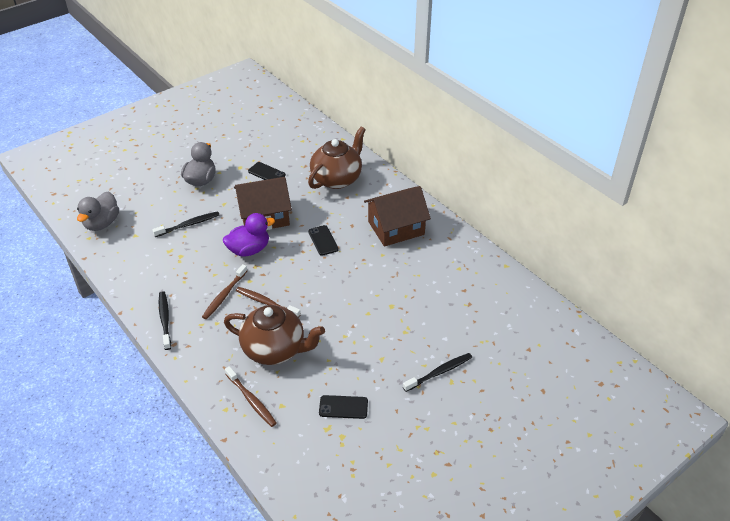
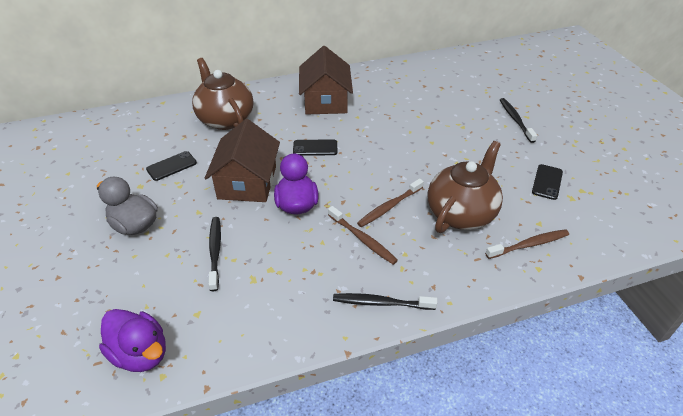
camera: 70 degrees left, 0 degrees up
(102, 223) = (141, 353): grey duck -> purple duck

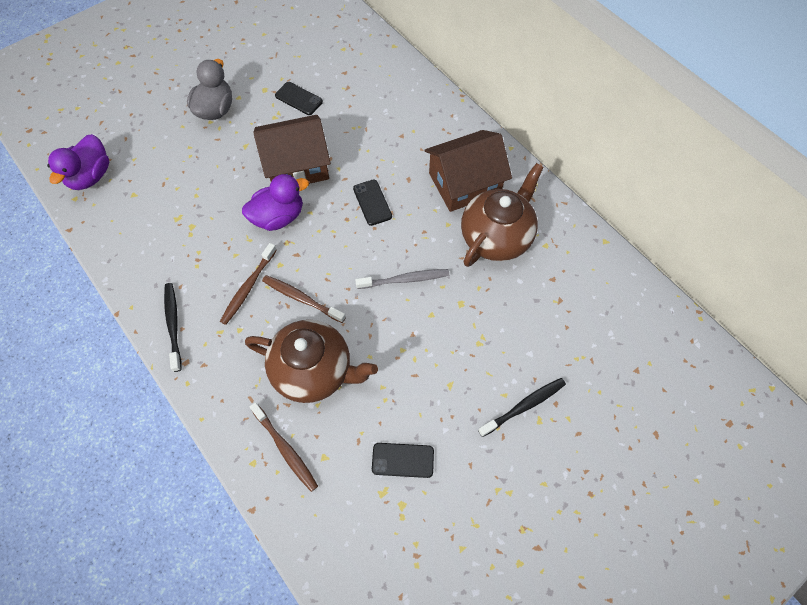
camera: 70 degrees right, 20 degrees up
(215, 252) = (200, 178): black toothbrush -> none
(225, 119) = (388, 107): brown teapot -> brown teapot (496, 237)
(396, 147) = (404, 279): none -> grey toothbrush

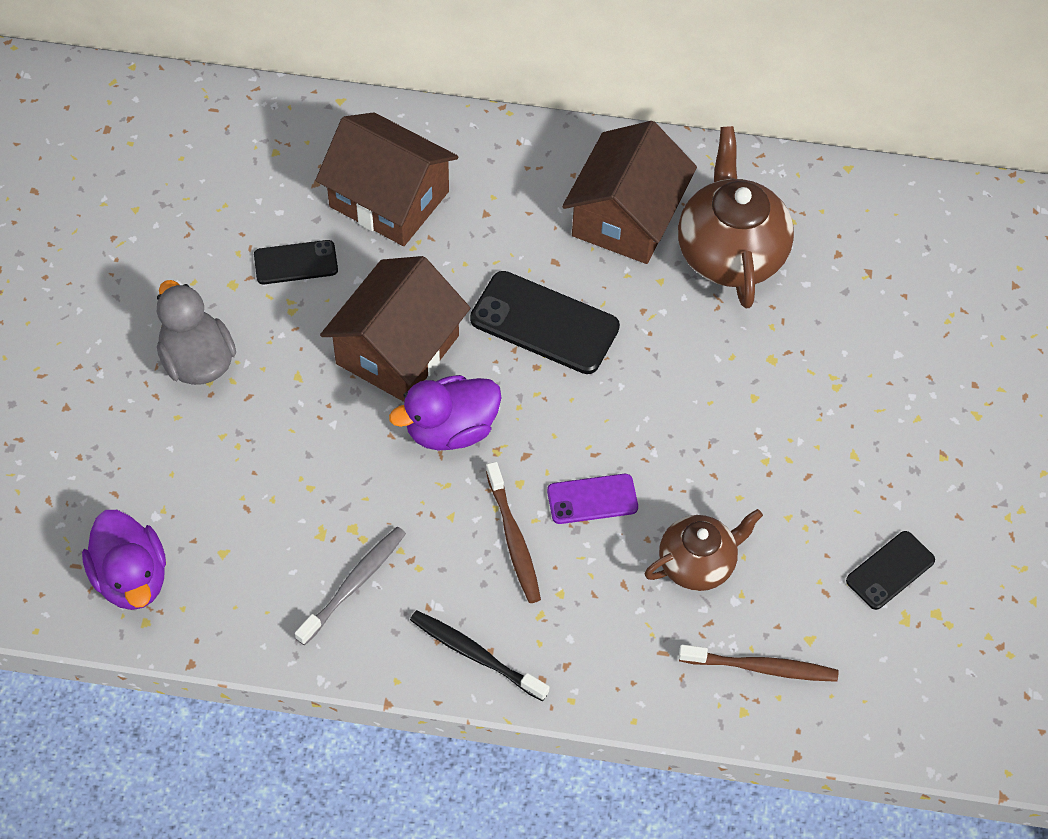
camera: 45 degrees left, 5 degrees down
(278, 217) = (450, 429): purple duck -> purple duck turned 135 degrees counterclockwise
(302, 299) = (592, 499): brown toothbrush -> purple phone
(314, 371) = (697, 563): brown teapot -> brown teapot, size x0.62
(367, 100) = (389, 199): none -> brown house
(372, 202) = (544, 323): black phone -> black phone, size x1.70
(404, 279) = (683, 383): grey toothbrush -> grey toothbrush (353, 584)
(523, 406) = (948, 414): black toothbrush -> none

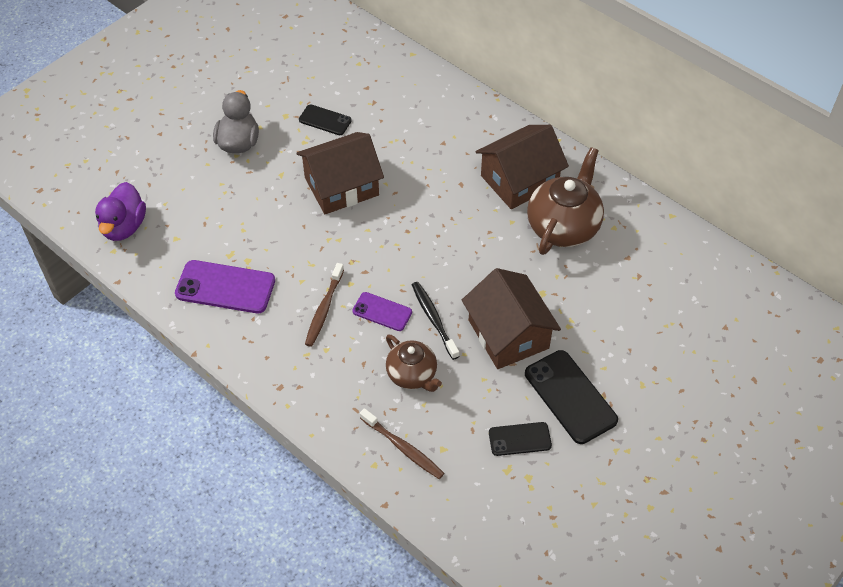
camera: 35 degrees right, 5 degrees down
(353, 584) = (225, 287): grey toothbrush -> purple phone
(389, 199) = (398, 112): brown house -> brown house (508, 334)
(450, 429) = (336, 239): purple duck -> none
(476, 655) = (257, 355): black toothbrush -> black toothbrush (434, 319)
(544, 323) = (429, 211): black phone -> black phone (570, 397)
(697, 563) = (412, 375): brown teapot -> brown teapot turned 45 degrees clockwise

